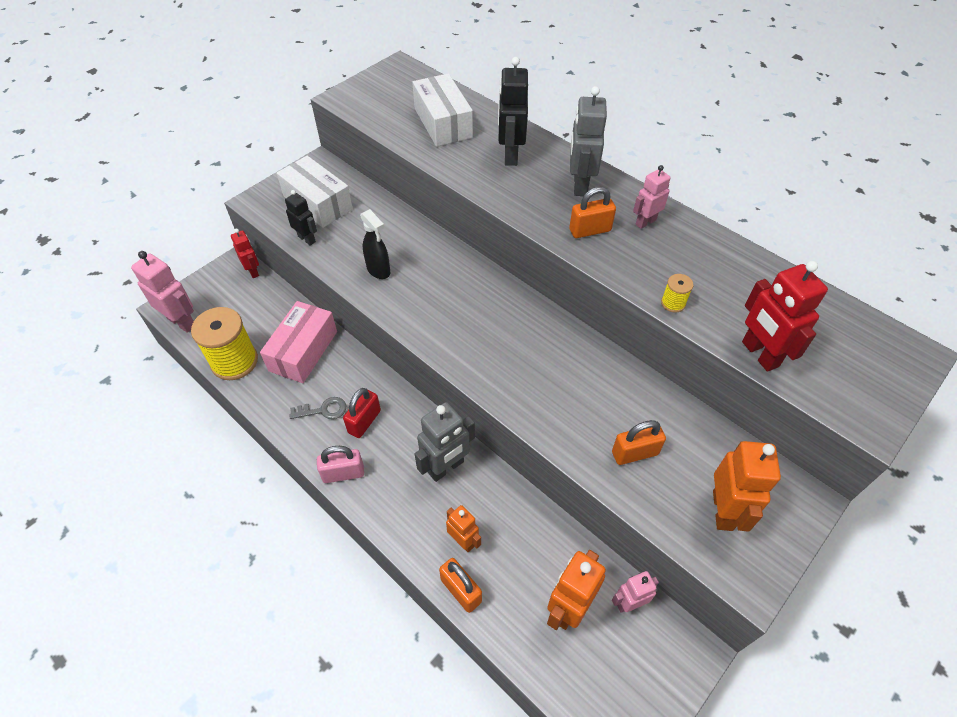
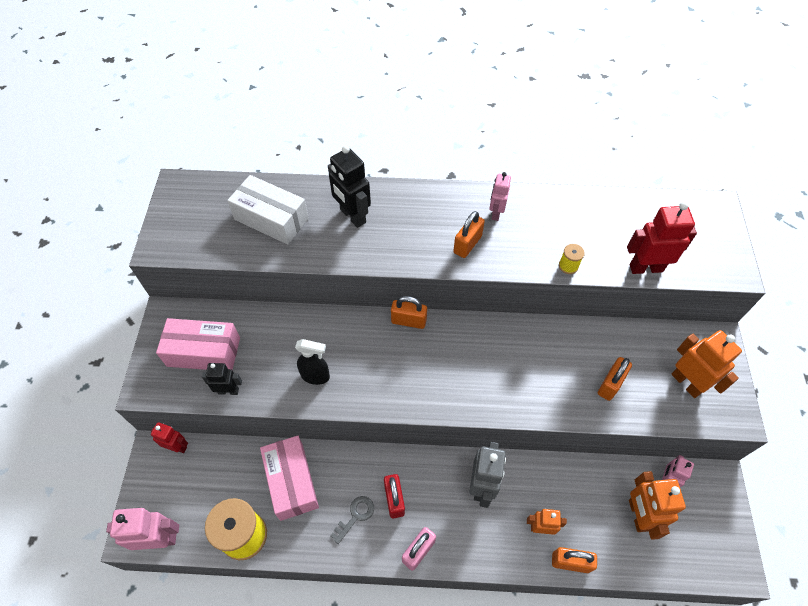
camera: 40 degrees left, 5 degrees up
(318, 203) = (203, 351): white box -> pink box
(495, 279) = (408, 321): none -> orange padlock
(579, 185) = (425, 210): grey robot -> none
(759, 354) = (645, 268): red robot -> red robot turned 150 degrees clockwise

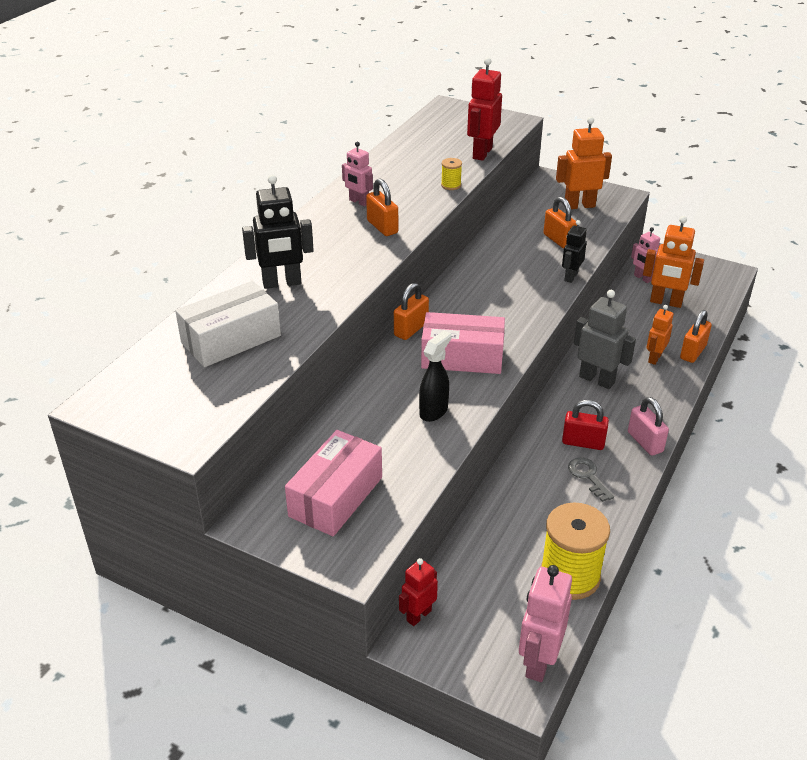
camera: 65 degrees left, 20 degrees down
(228, 391) = (407, 486): black robot -> black robot (570, 277)
(291, 482) = (523, 517): pink box -> pink box (462, 357)

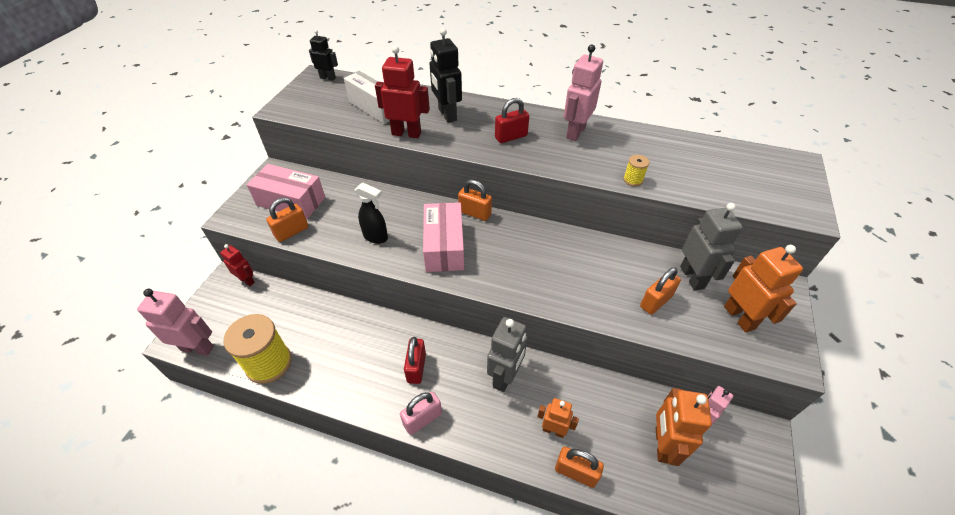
camera: 80 degrees right, 10 degrees up
(351, 243) = (511, 137): none -> red padlock
(358, 202) = (575, 132): pink robot -> pink robot, size x1.62
(382, 227) = (541, 149): orange padlock -> orange padlock (291, 232)
(482, 153) = (712, 194): red robot -> red robot (406, 133)
(532, 216) = (692, 277): none -> grey robot
(570, 277) = (590, 315): black robot -> black robot (328, 78)
(588, 476) = (375, 373): grey key -> none

